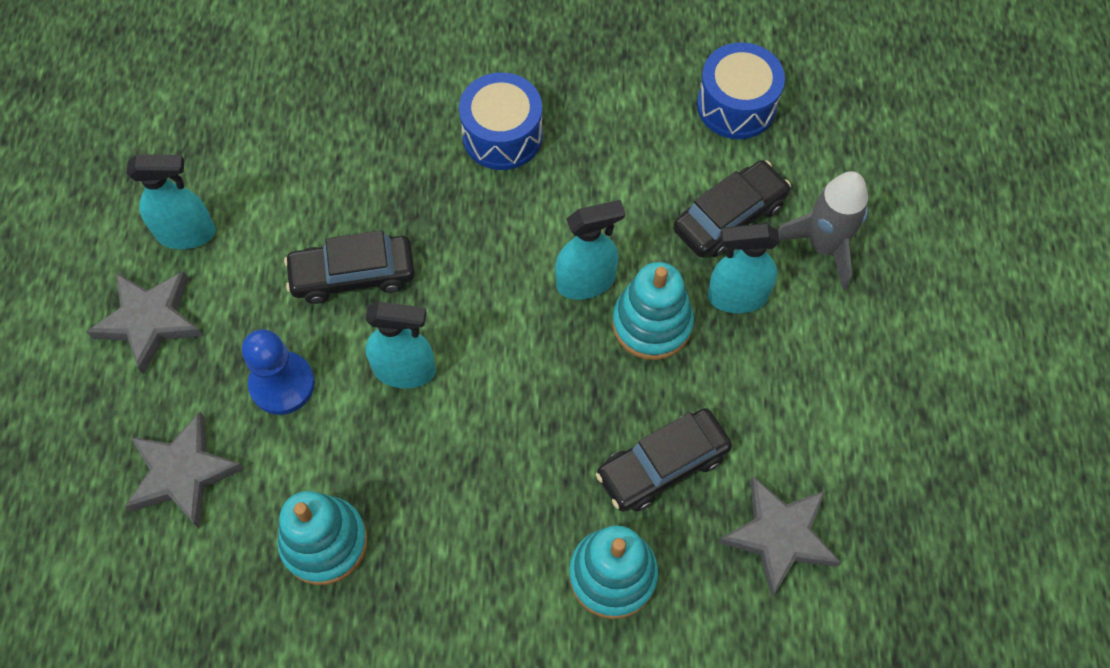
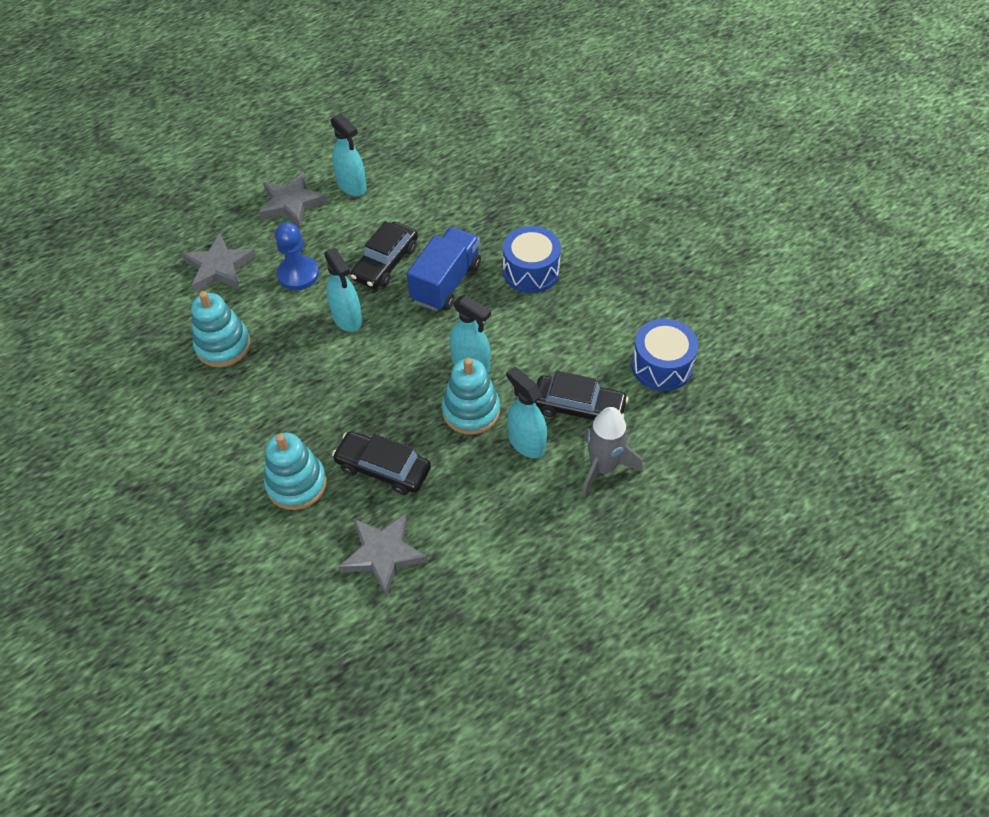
camera: 55 degrees right, 10 degrees down
(353, 275) = (385, 263): black car -> black car turned 105 degrees counterclockwise
(443, 231) = (446, 283): none -> blue truck

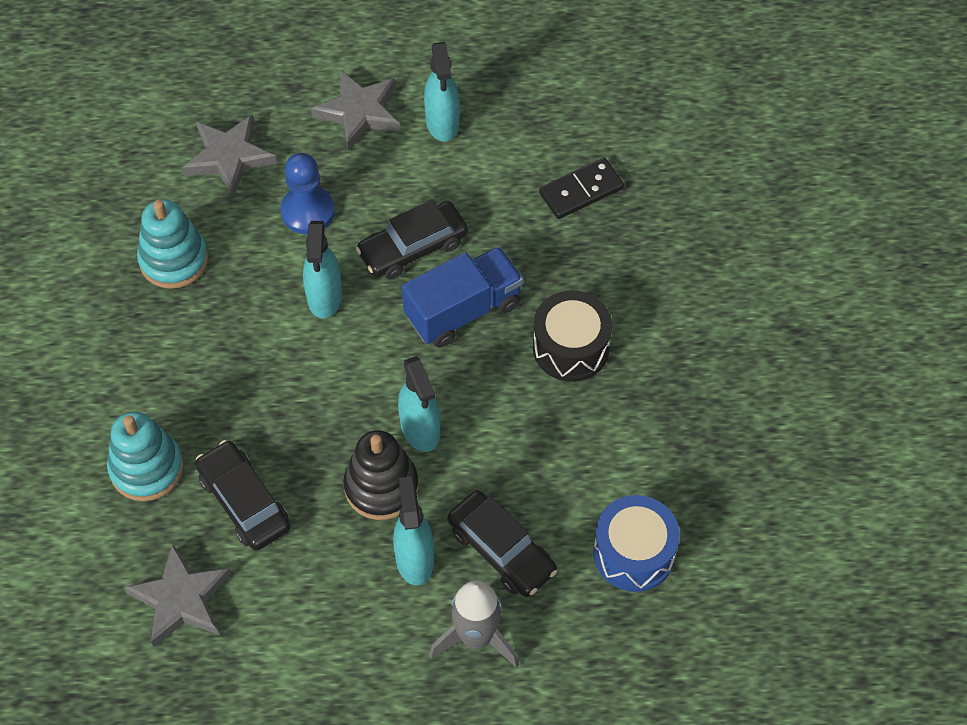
camera: 30 degrees right, 5 degrees up
(469, 184) = (581, 191): none -> black domino
(471, 411) = (381, 487): turquoise stacking toy -> black stacking toy
(531, 271) = (571, 348): blue drum -> black drum

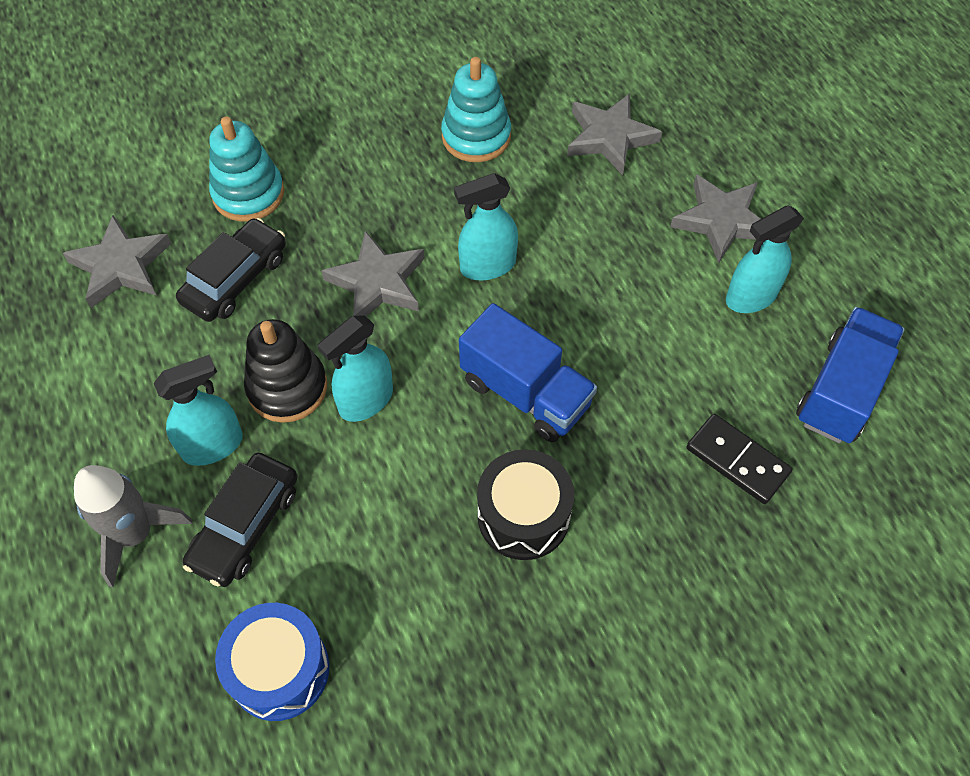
camera: 70 degrees right, 0 degrees up
(302, 387) = (377, 282): none -> grey star
(307, 211) = (580, 218): blue pawn -> none
(413, 247) = (581, 321): black car -> none
(551, 101) = (841, 391): none -> blue truck

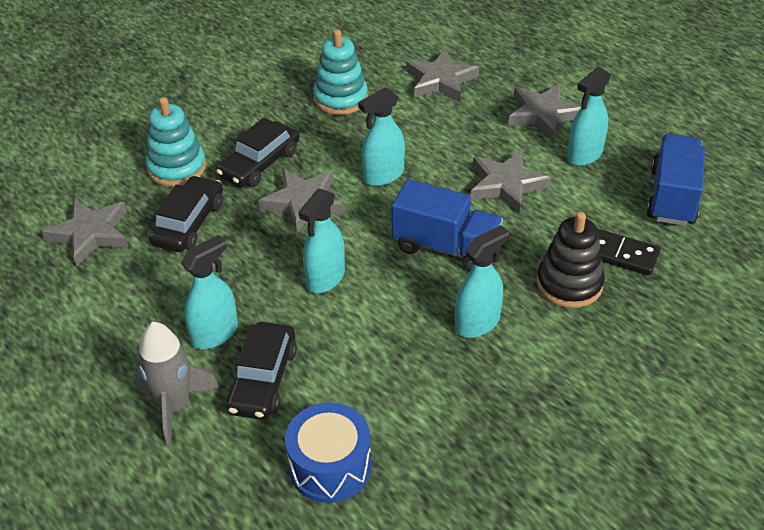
camera: 15 degrees left, 15 degrees down
(287, 387) = (260, 283): black stacking toy -> black stacking toy (569, 284)
(346, 212) = (259, 164): none -> black car
(523, 516) = (477, 323): black drum -> turquoise spray bottle
(634, 318) = (506, 185): none -> grey star

